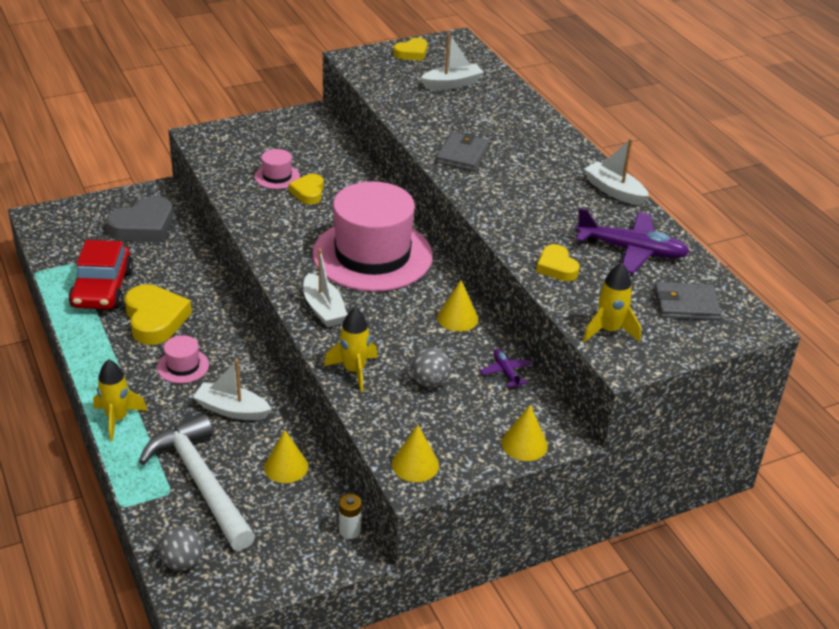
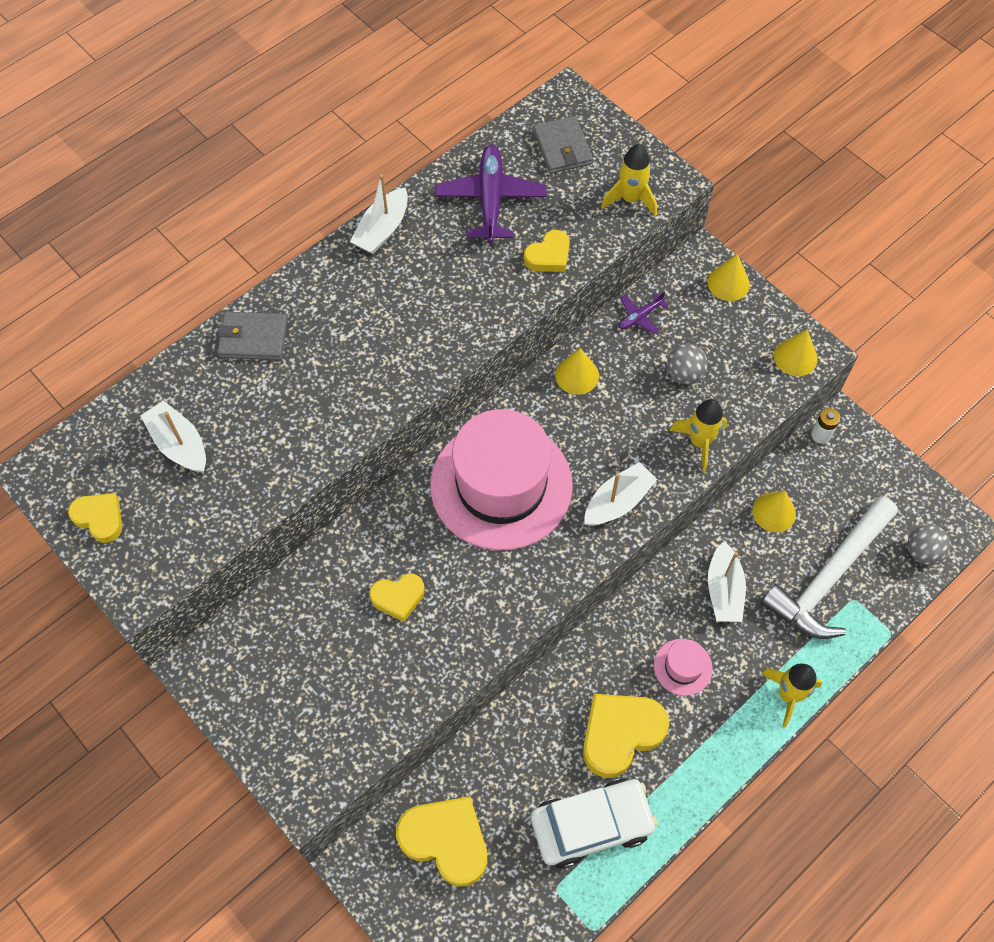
camera: 105 degrees left, 25 degrees up
(102, 289) = (591, 825): red car -> white car
(143, 226) = (446, 840): grey heart -> yellow heart
(277, 176) = (375, 648): pink hat -> none
(462, 155) = (360, 389): grey wallet -> grey wallet (253, 338)

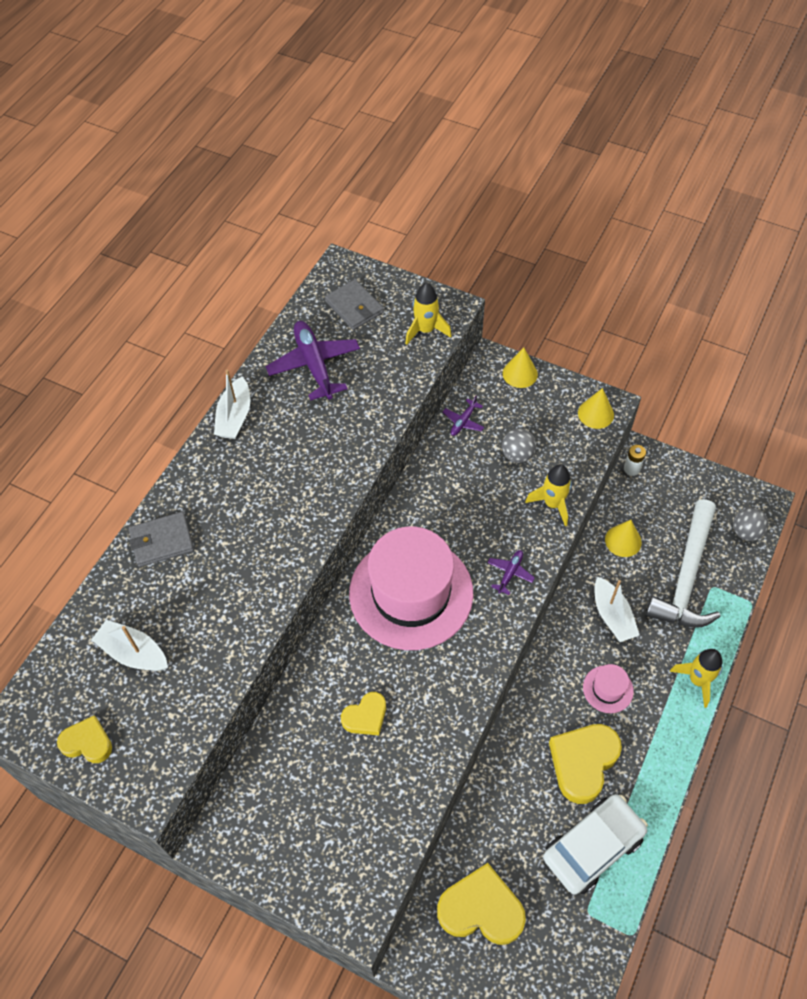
camera: 20 degrees left, 5 degrees down
(548, 256) = (380, 394): yellow heart -> none
(577, 375) = (433, 484): yellow cone -> none
(618, 502) = (510, 573): white boat -> purple plane

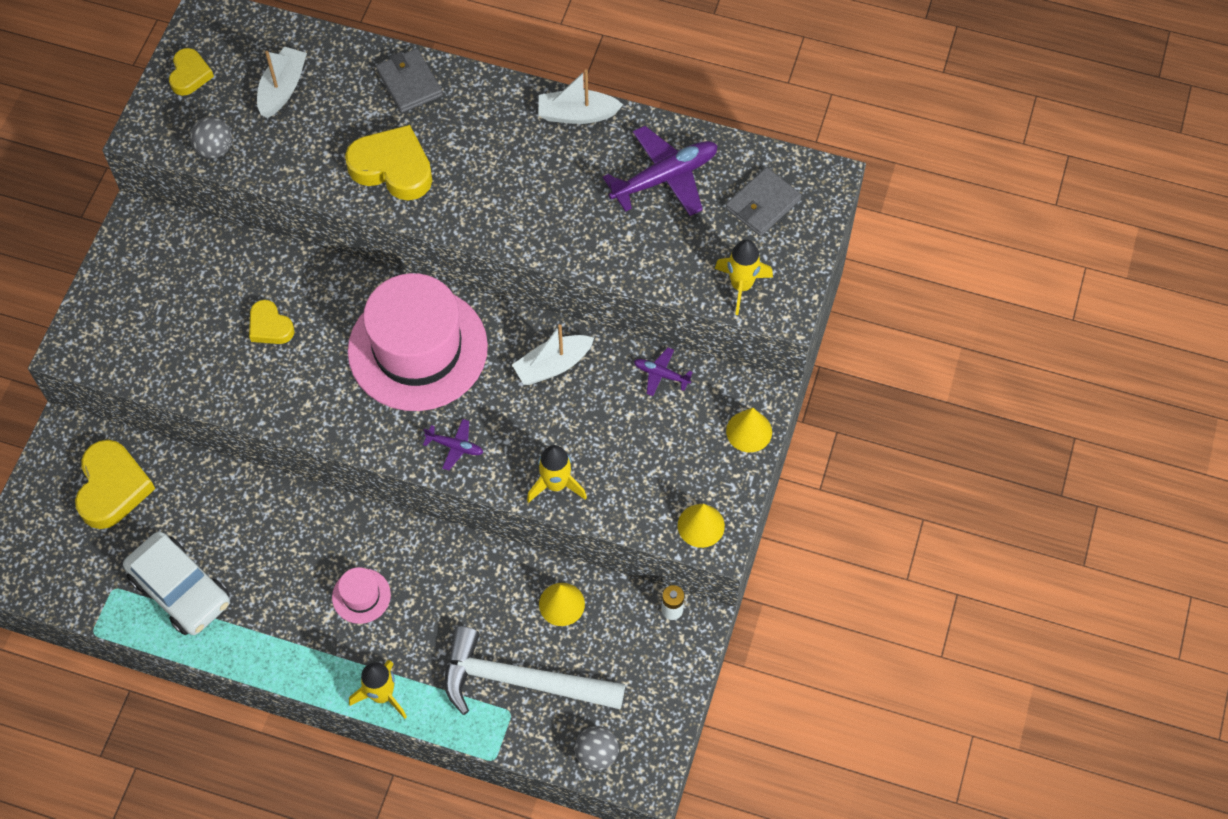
camera: 80 degrees right, 5 degrees up
(517, 455) = (621, 439): grey ball -> grey ball (215, 149)
(583, 762) = (272, 574): yellow heart -> yellow heart (392, 168)
(612, 616) = (455, 596): white boat -> white boat (553, 365)

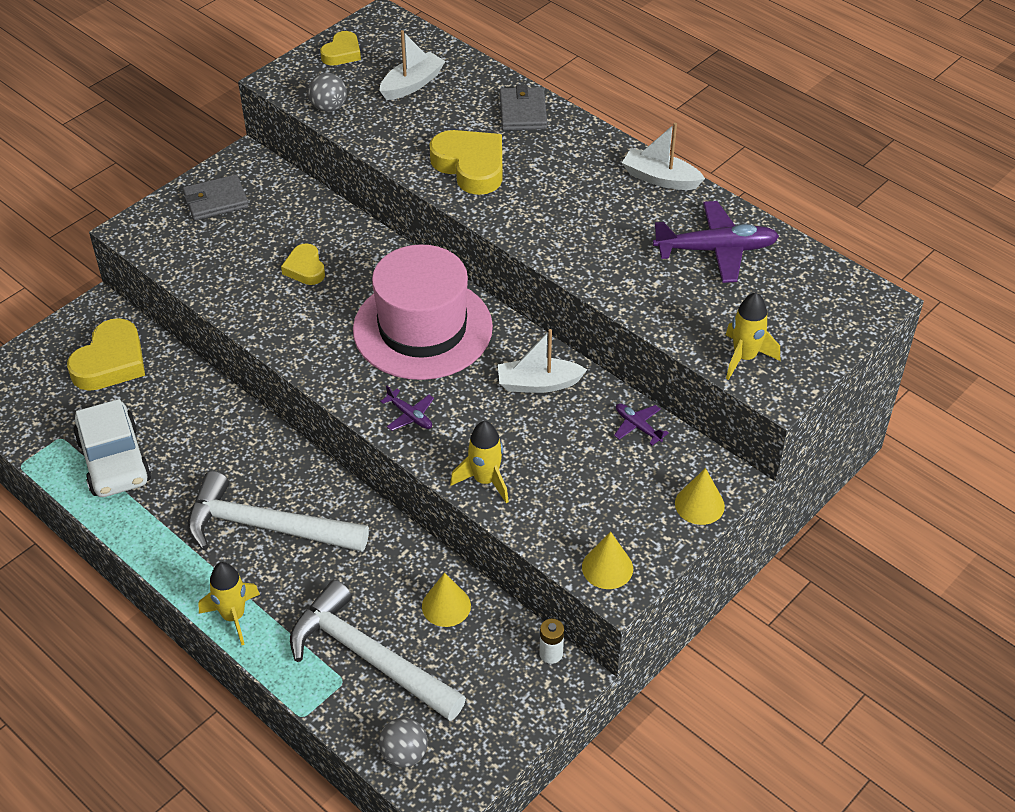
camera: 25 degrees right, 15 degrees down
(361, 596) = (266, 526): pink hat -> white hammer
(763, 204) = (801, 300): grey wallet -> grey wallet (216, 201)

